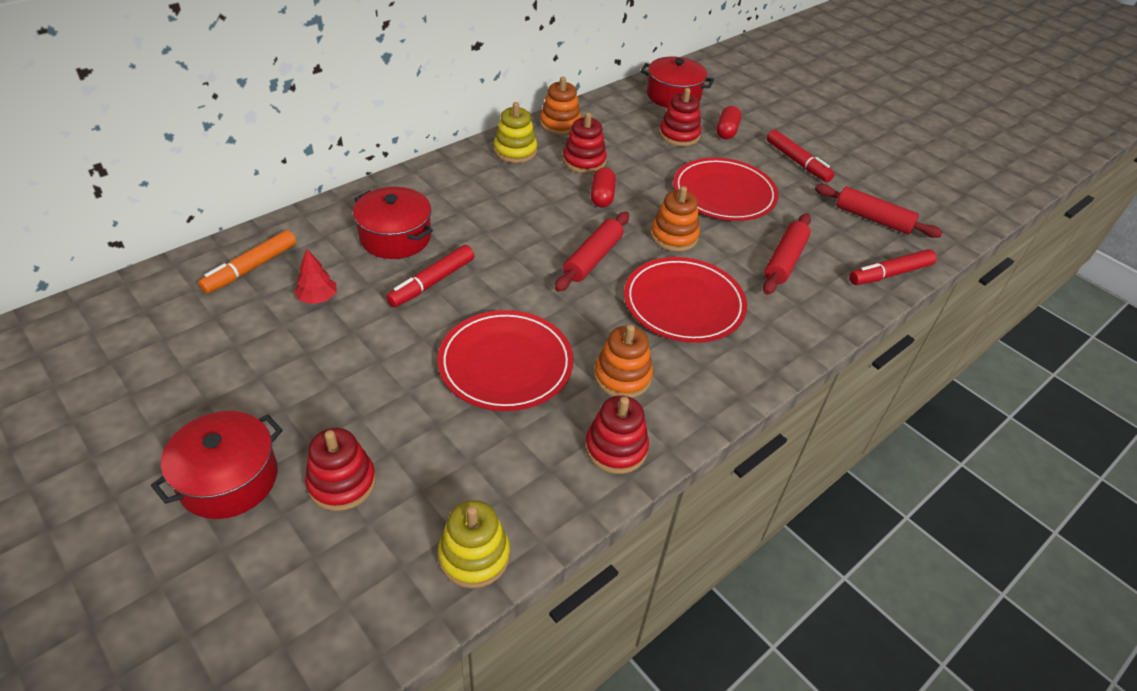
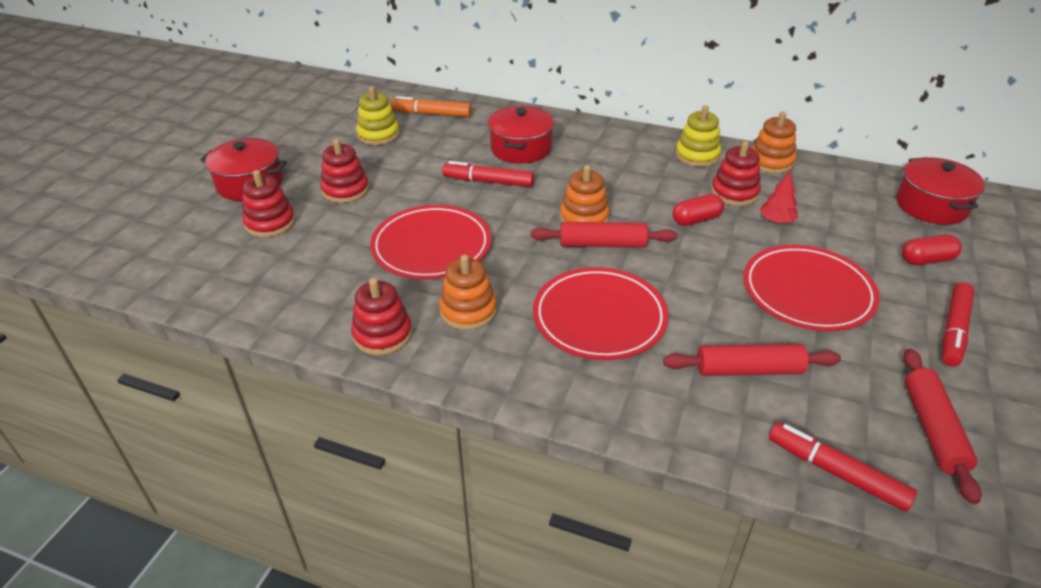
camera: 65 degrees right, 5 degrees down
(318, 298) = (427, 147): red tree -> red tree (776, 221)
(474, 556) = (237, 300): yellow stacking toy -> yellow stacking toy (378, 135)
(674, 236) = (692, 280): orange stacking toy -> orange stacking toy (584, 218)
(679, 135) = (865, 231): red stacking toy -> red stacking toy (345, 190)

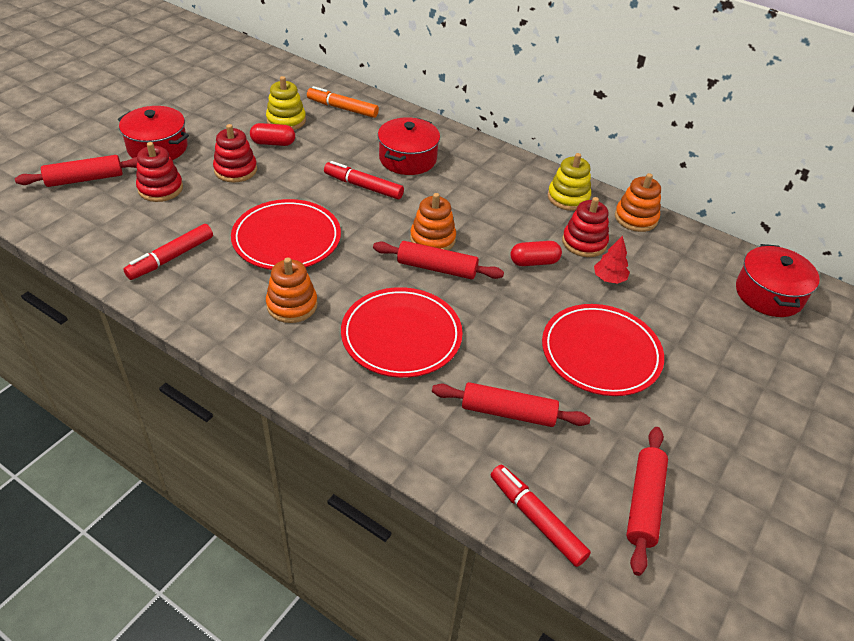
camera: 10 degrees right, 5 degrees up
(180, 229) = (85, 179): none -> red rolling pin
(382, 334) = (212, 311): red stacking toy -> none
(926, 260) = (731, 347): red capsule -> red capsule (273, 143)
(954, 330) = (717, 419): red marker -> red marker (171, 258)

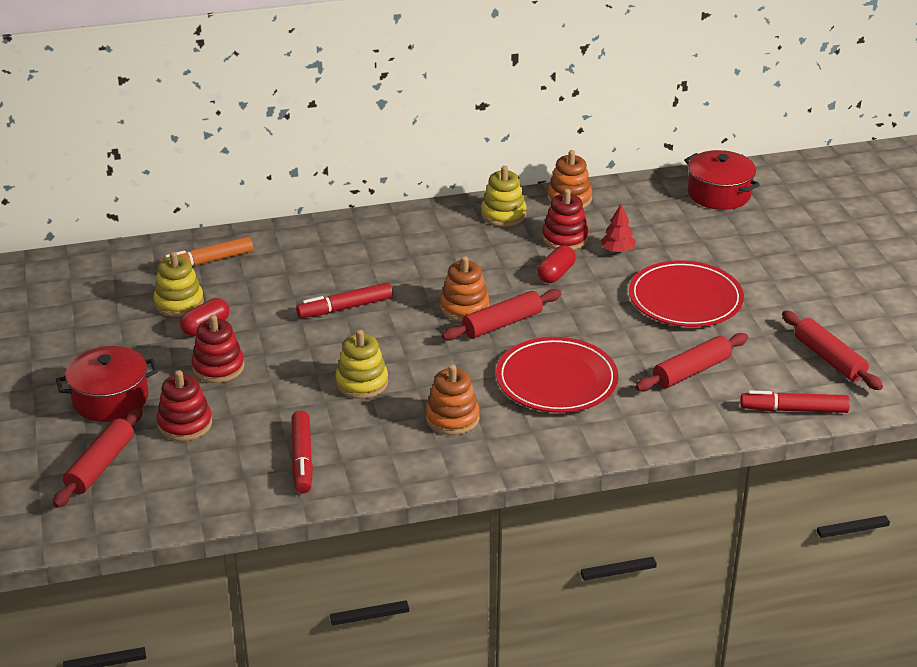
camera: 45 degrees left, 10 degrees down
(286, 239) = (362, 383): red plate -> yellow stacking toy
(407, 159) = (339, 265): red pot -> none

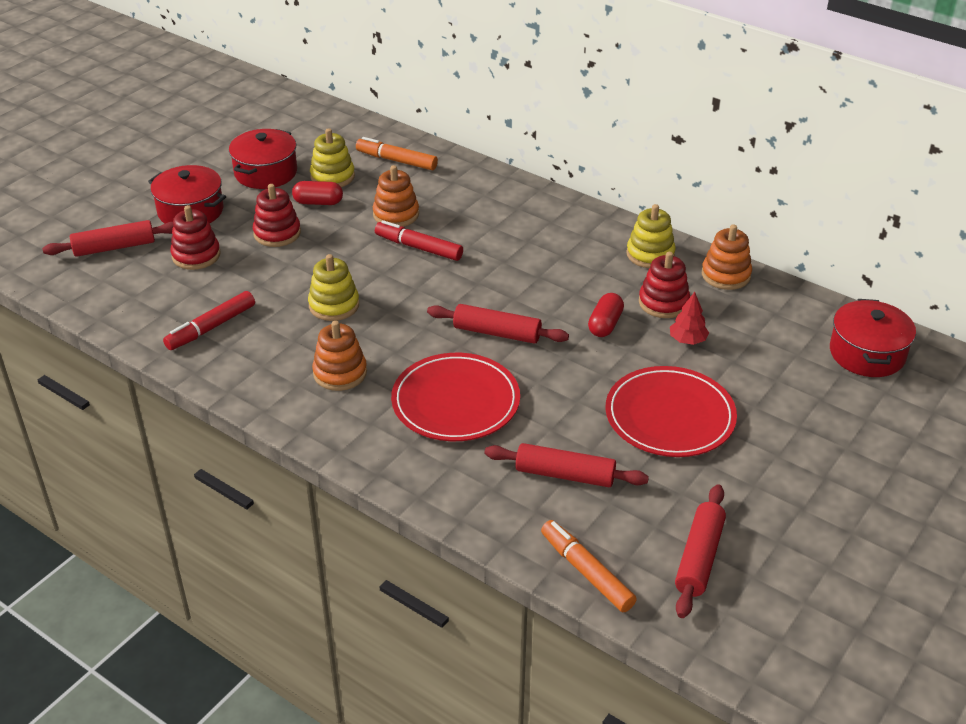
camera: 50 degrees right, 5 degrees up
(116, 334) = (266, 173): none -> red pot
(464, 307) = (493, 302): orange stacking toy -> orange stacking toy (396, 214)
(556, 274) = (605, 324): red capsule -> red capsule turned 60 degrees counterclockwise
(793, 410) = (586, 572): red marker -> orange marker

